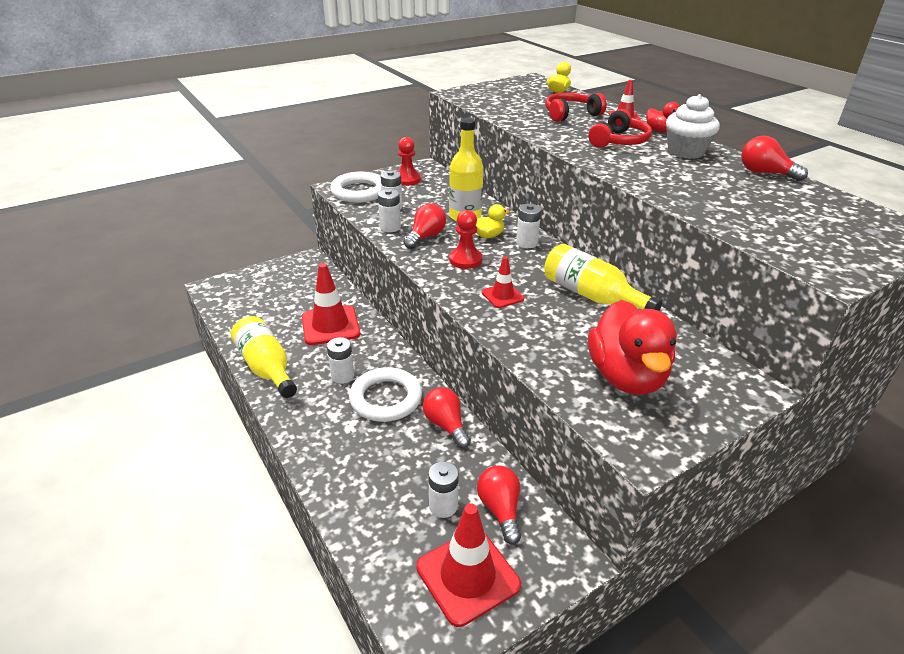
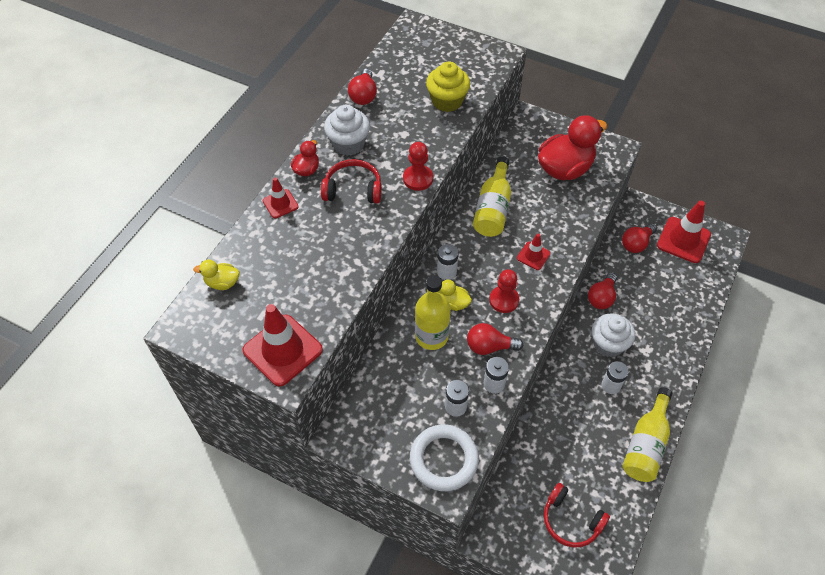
camera: 120 degrees left, 20 degrees up
(330, 325) = (566, 436): red traffic cone -> red traffic cone (282, 350)
(386, 398) = (608, 344): white ring -> white cupcake
(407, 180) = (385, 431): red pawn -> red pawn (418, 179)
(443, 506) = (657, 269): white battery -> none
(571, 114) = (300, 245): red headphones -> red headphones (571, 520)
(733, 211) = (447, 101): none -> yellow cupcake

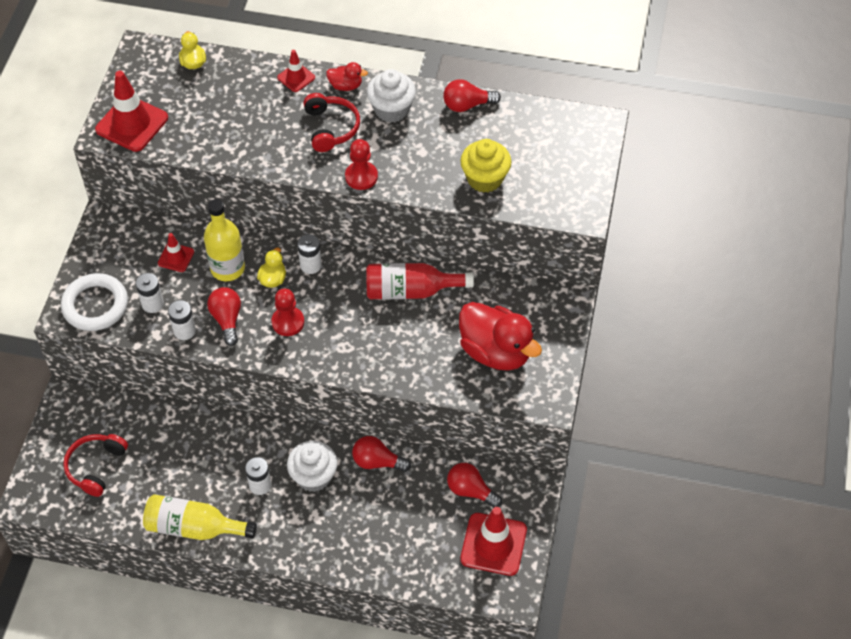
camera: 75 degrees right, 0 degrees up
(493, 208) = (411, 290): yellow bottle -> red bottle
(533, 256) = (354, 339): red traffic cone -> red traffic cone (176, 257)

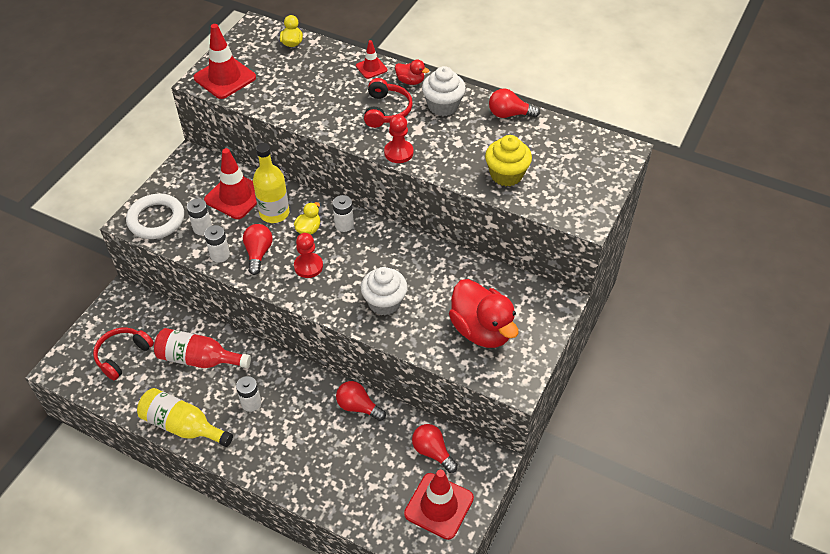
camera: 15 degrees right, 5 degrees down
(176, 257) = (235, 196): red traffic cone -> red traffic cone, size x1.88
(313, 476) = (299, 406): white cupcake -> white cupcake (384, 302)
(411, 290) = (423, 263): red bottle -> red bottle (199, 359)

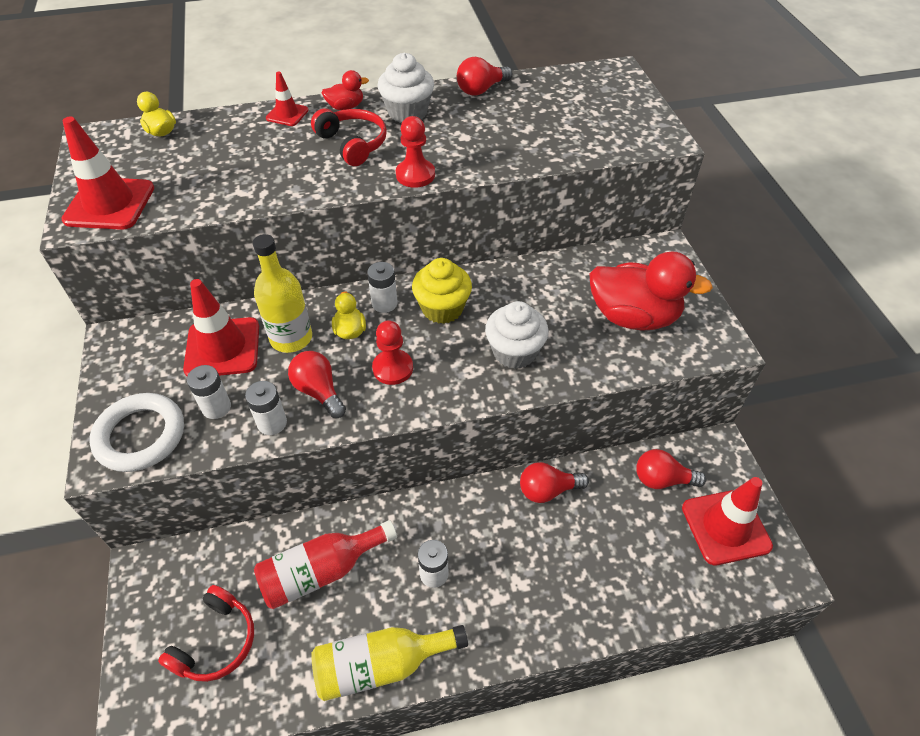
camera: 40 degrees left, 0 degrees up
(122, 355) = (216, 642): red headphones -> red headphones turned 150 degrees counterclockwise
(506, 175) = (546, 140): yellow cupcake -> yellow cupcake (442, 308)

